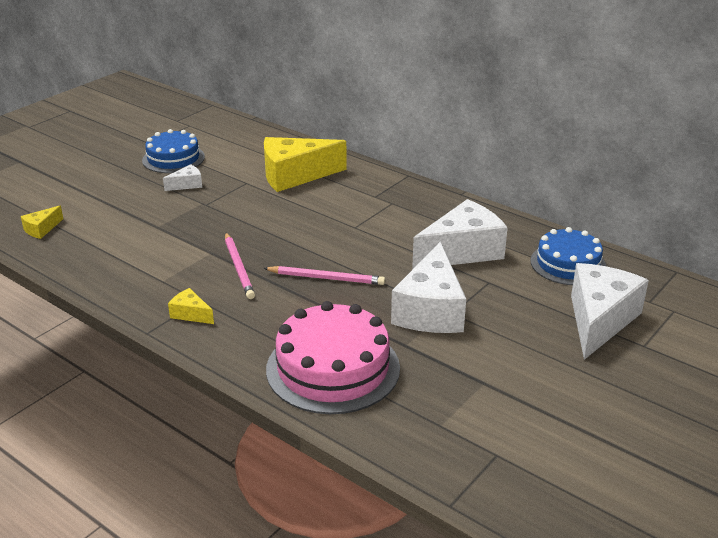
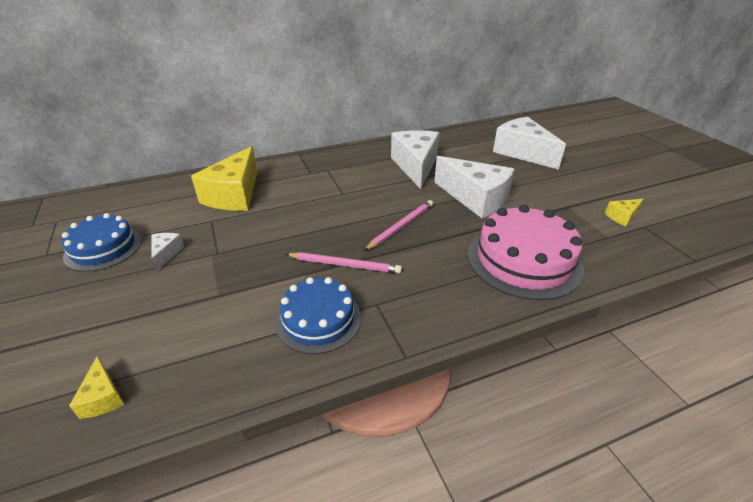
camera: 60 degrees left, 5 degrees up
(190, 314) = (396, 316): yellow cheese -> yellow cheese (622, 217)
(568, 264) = (459, 142): blue cake -> blue cake (318, 319)

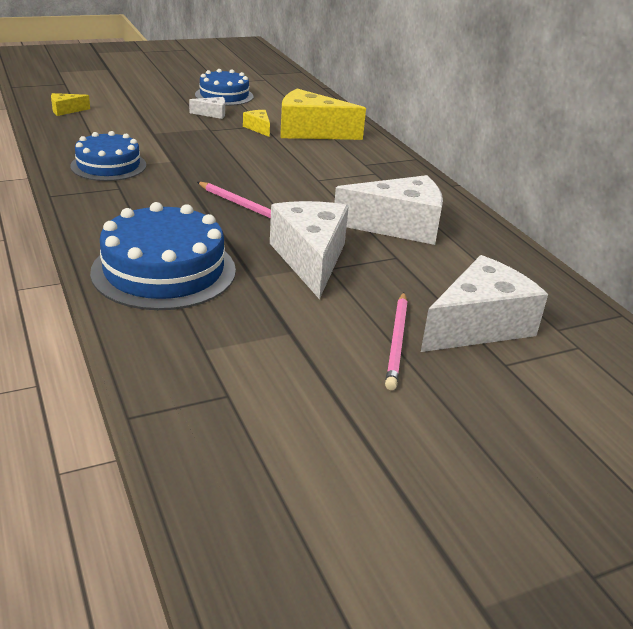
camera: 85 degrees right, 5 degrees down
(345, 265) = (180, 177): pink pencil -> pink pencil (397, 342)
(475, 198) = (310, 259): white cheese -> white cheese turned 135 degrees clockwise
(524, 260) = (164, 271): pink cake -> blue cake
(622, 217) = (257, 379): yellow cheese -> yellow cheese (258, 128)

